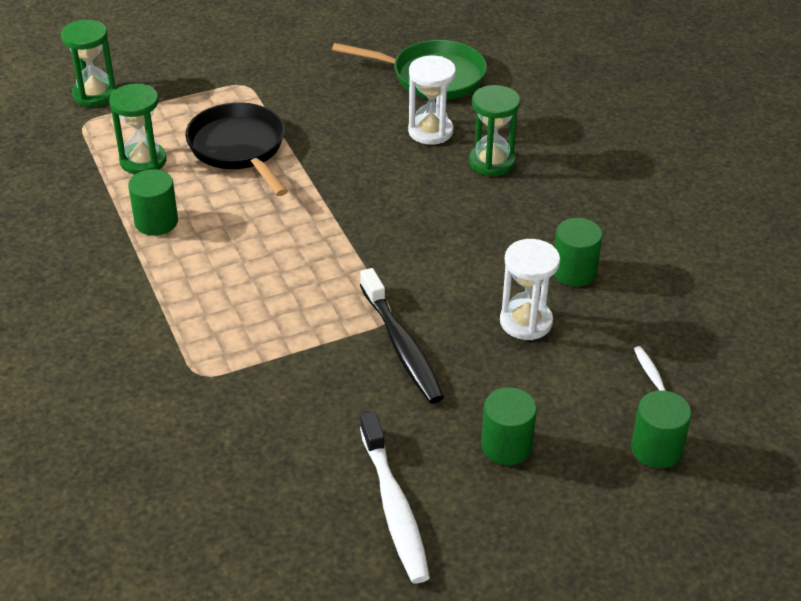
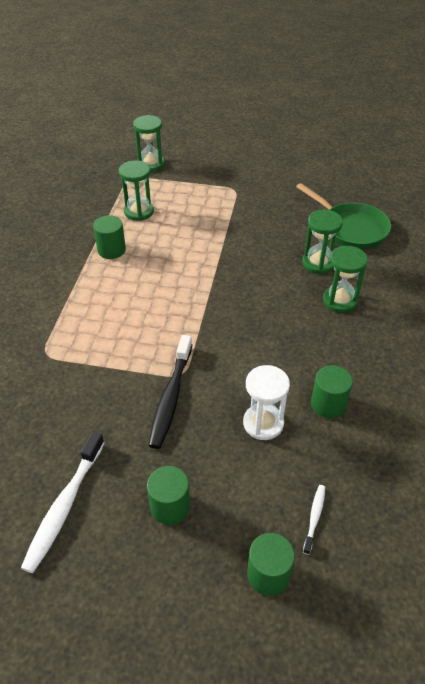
camera: 35 degrees right, 5 degrees up
(239, 149) = (195, 226): black pan -> none
(430, 131) = (318, 263): white hourglass -> green hourglass

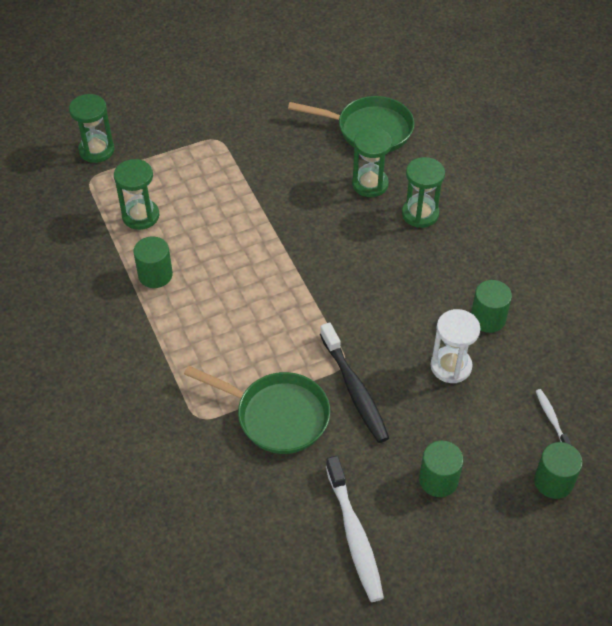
camera: 35 degrees left, 5 degrees up
(97, 383) = (277, 415): none -> green pan

